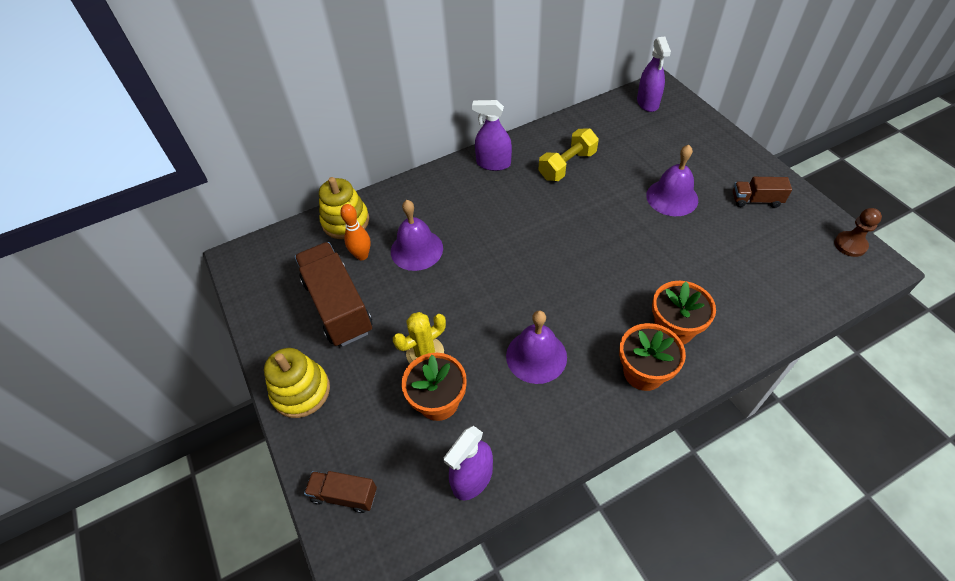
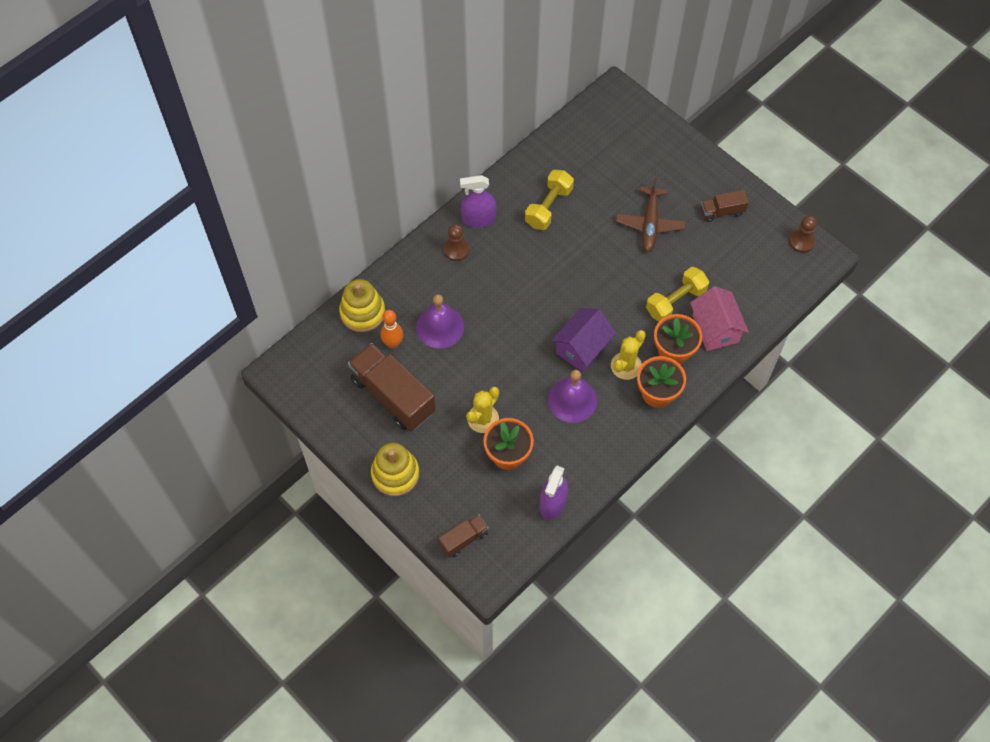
camera: 20 degrees left, 10 degrees up
(344, 495) = (464, 539): brown truck -> brown truck turned 150 degrees clockwise
(461, 185) = (456, 250): none -> brown pawn
(564, 302) = (582, 348): none -> purple house
(611, 332) = (626, 366): none -> yellow cactus
(647, 102) = (607, 115): purple spray bottle -> none
(672, 197) = (650, 223): purple bell -> brown plane
(686, 276) = (675, 301): none -> yellow dumbbell
(731, 315) = (715, 329): none -> pink house

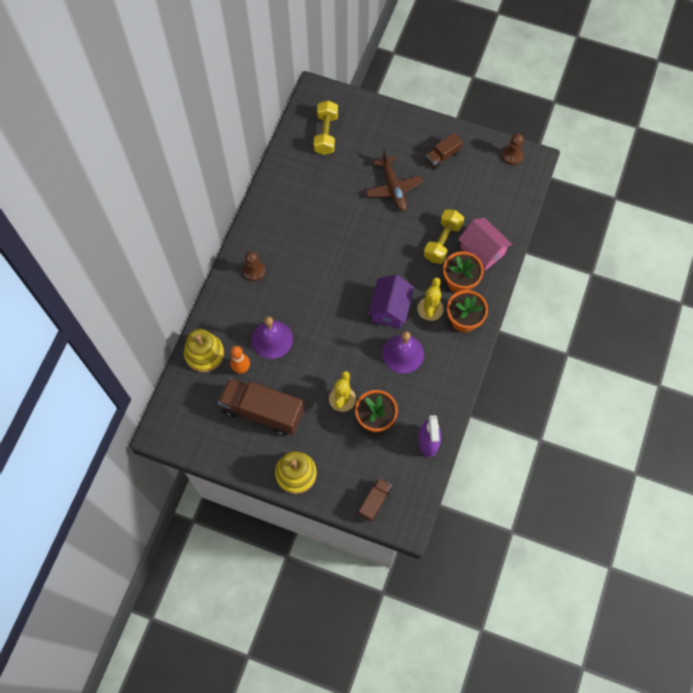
camera: 25 degrees left, 5 degrees up
(478, 219) = (259, 238): purple spray bottle -> none
(548, 207) = (309, 206): yellow dumbbell -> yellow dumbbell (326, 134)

